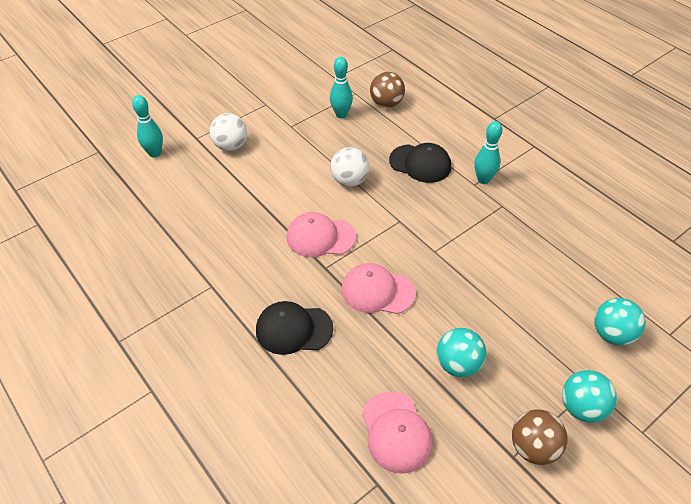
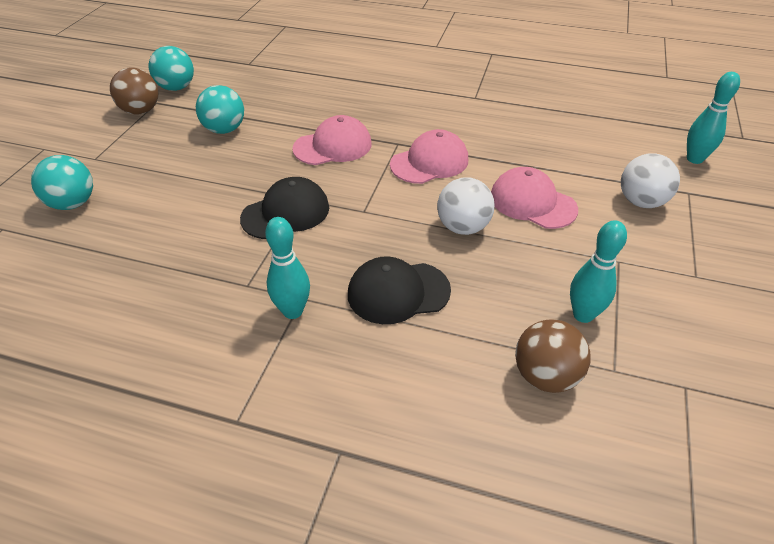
camera: 145 degrees right, 5 degrees down
(293, 329) = (379, 100): black cap -> black cap (286, 213)
(396, 432) = (252, 84): pink cap -> pink cap (532, 202)
(582, 407) = (102, 143): turquoise ball -> turquoise ball (176, 88)

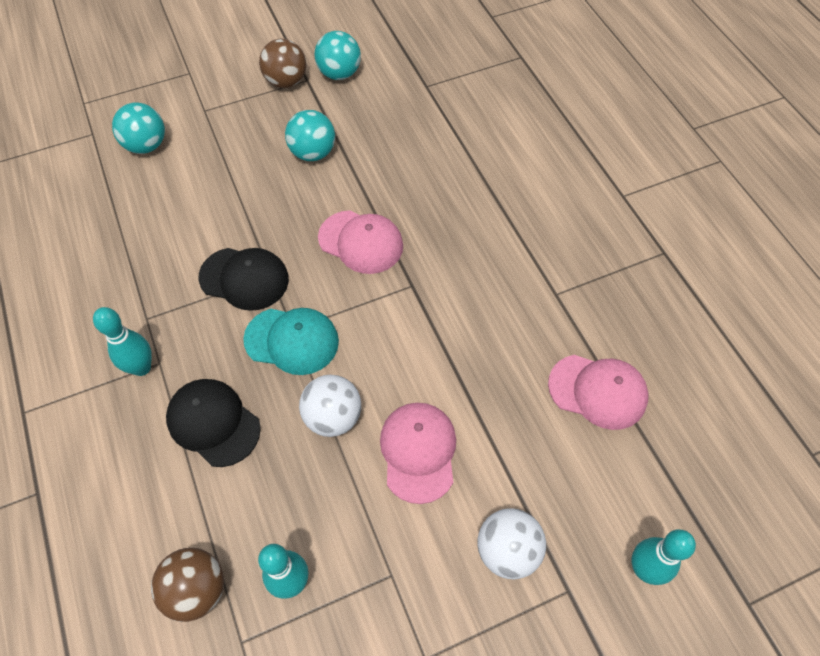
camera: 50 degrees right, 15 degrees up
(373, 216) = (292, 340): none -> turquoise cap
(429, 162) = (405, 329): pink cap -> pink cap (598, 391)

